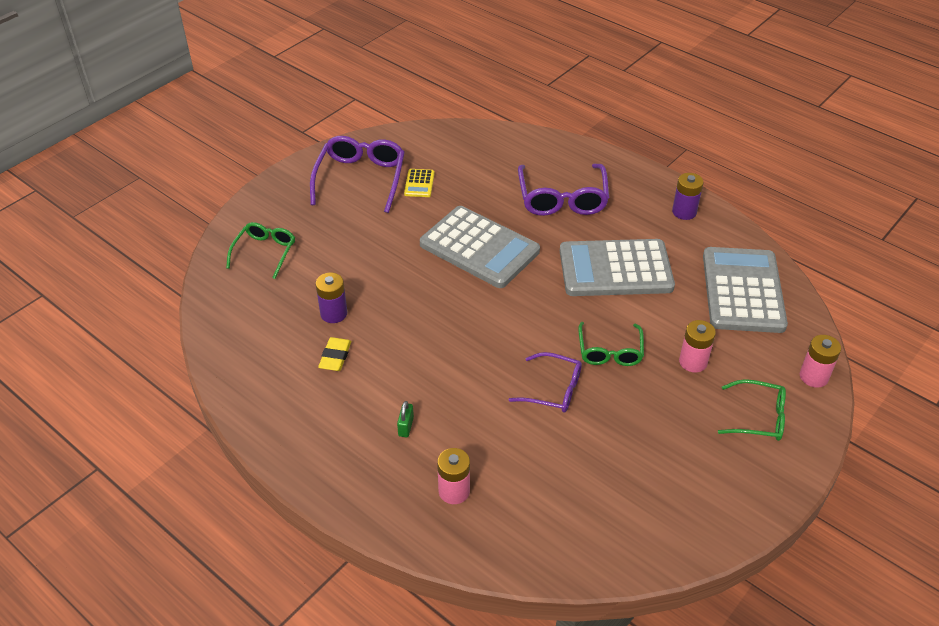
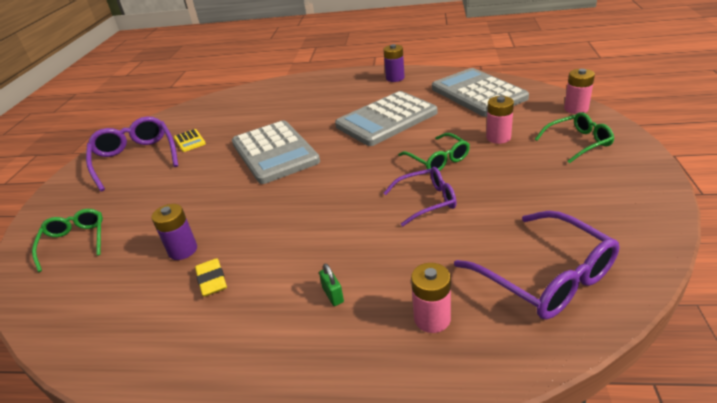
camera: 30 degrees left, 10 degrees down
(479, 248) = (274, 152): grey calculator -> grey calculator turned 60 degrees clockwise
(562, 198) = (308, 104): purple glasses -> purple glasses (544, 276)

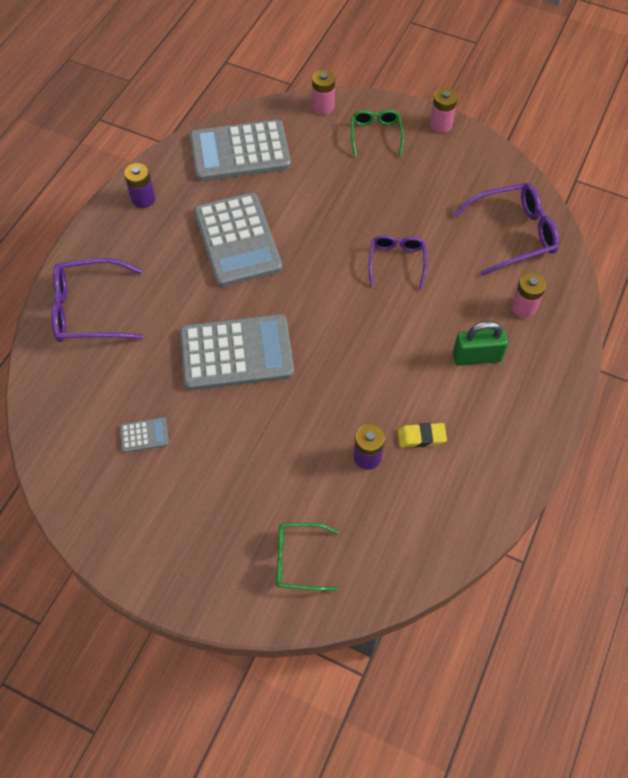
camera: 75 degrees left, 25 degrees up
(135, 159) = (148, 500): purple glasses -> purple glasses (90, 310)
(190, 141) = (144, 435): yellow calculator -> grey calculator
(333, 295) = (476, 357): green padlock -> green padlock, size x1.98
(437, 159) = (340, 231): green glasses -> none
(498, 137) = (333, 177): pink battery -> pink battery (440, 125)

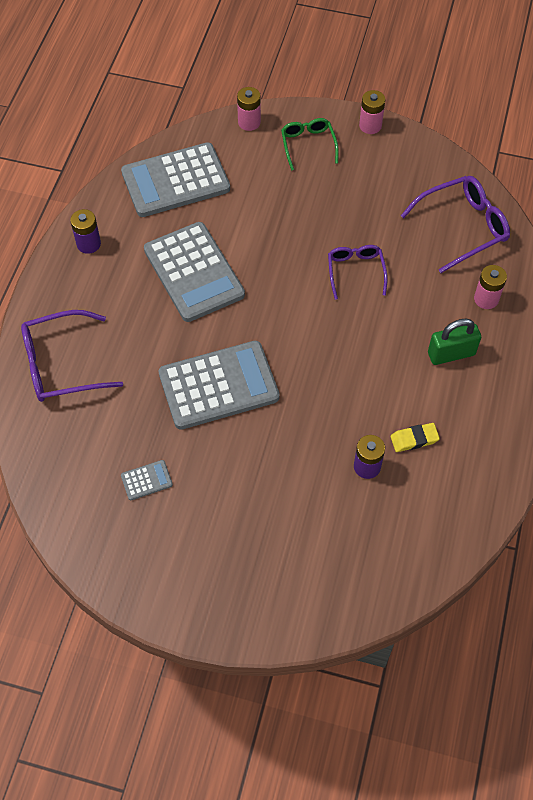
camera: 10 degrees left, 0 degrees up
(299, 560) = (323, 574): green glasses -> none

